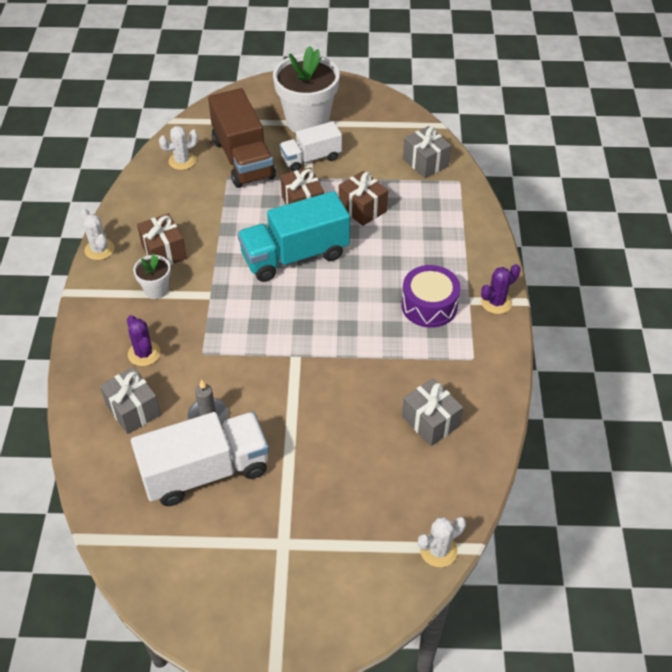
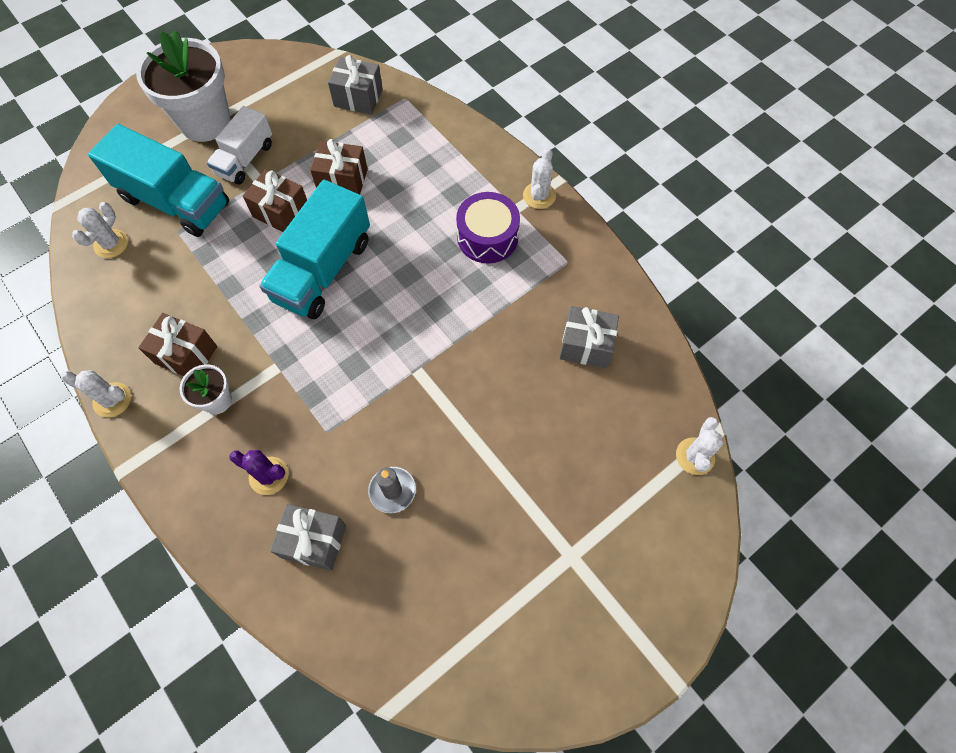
camera: 40 degrees left, 15 degrees up
(205, 471) = (441, 546): white truck -> none
(243, 159) = (175, 201): brown truck -> turquoise truck
(496, 302) = (539, 196): purple cactus -> white cactus

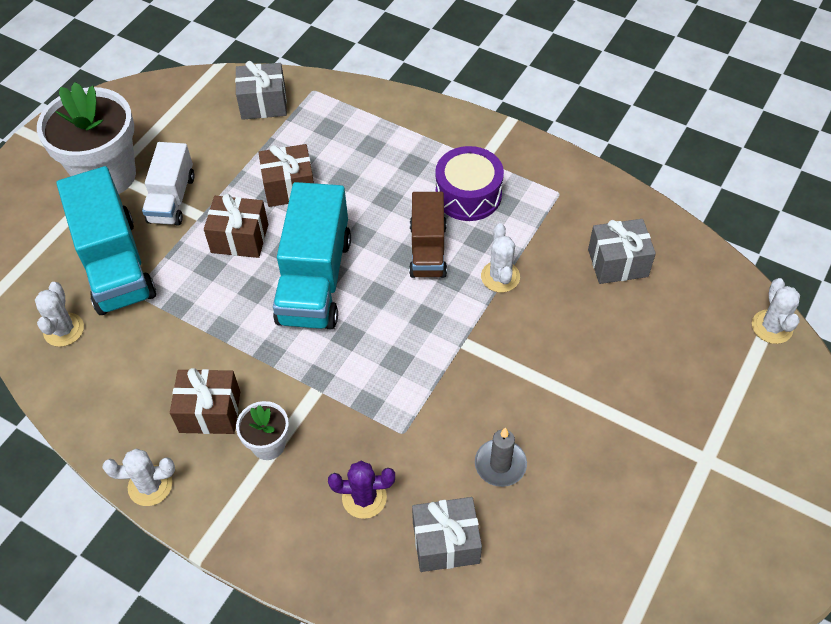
camera: 20 degrees left, 10 degrees down
(175, 201) = (115, 264): turquoise truck -> turquoise truck turned 60 degrees clockwise
(428, 276) = (428, 250): none -> brown truck
(539, 196) = (499, 141): white cactus -> white cactus (500, 277)

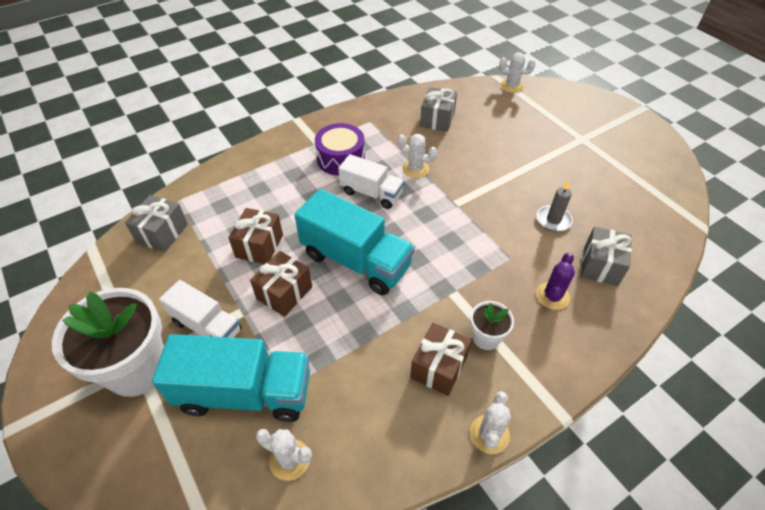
camera: 65 degrees left, 5 degrees down
(428, 250) = (371, 193): brown truck -> white truck

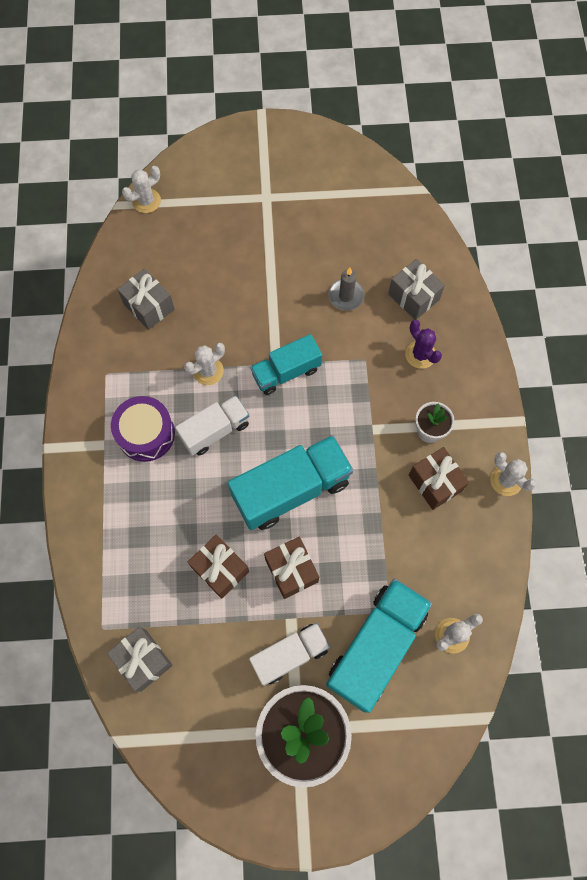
camera: 60 degrees left, 20 degrees up
(454, 212) = (286, 372): none -> turquoise truck

